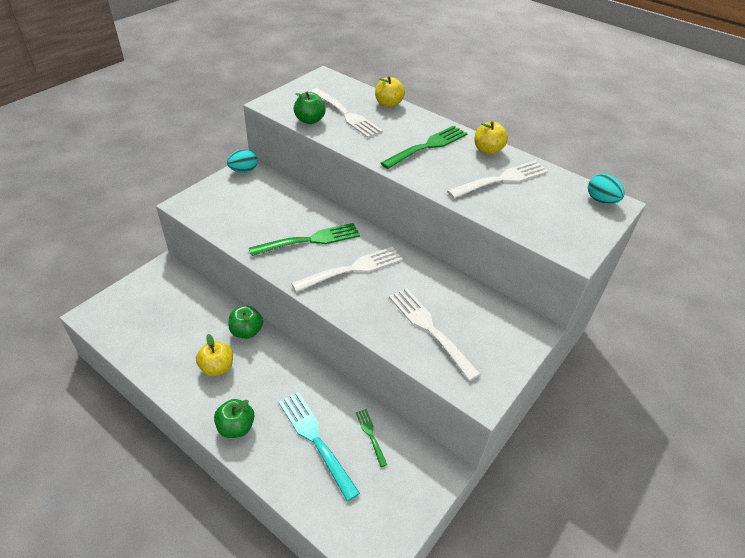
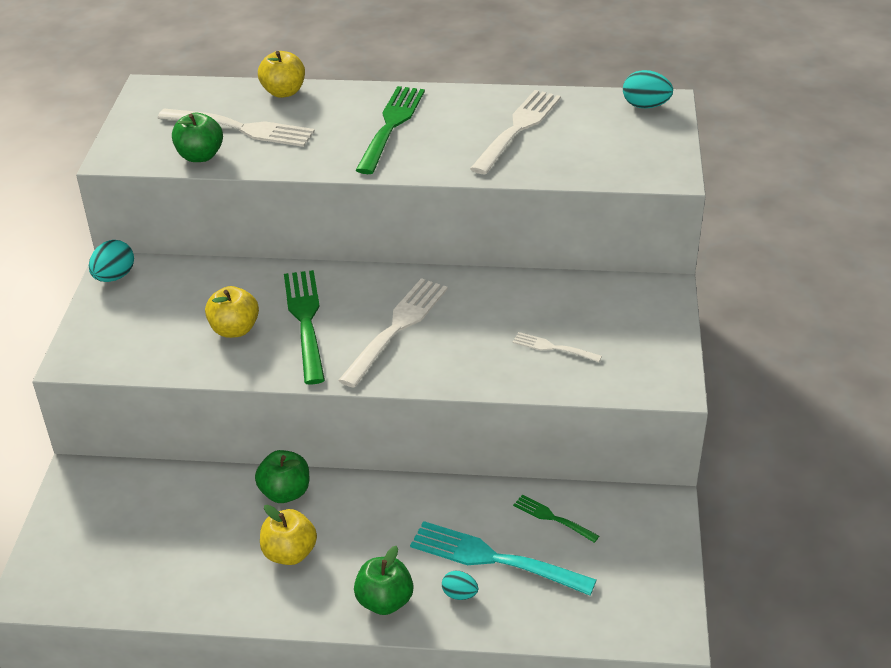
camera: 30 degrees left, 5 degrees down
(277, 450) = (459, 594): none -> turquoise egg
(309, 240) = (306, 322): green fork -> green fork turned 45 degrees counterclockwise
(430, 329) = (553, 348): white fork -> white fork, size x0.51
(487, 150) = (468, 100): yellow apple -> yellow apple (234, 329)

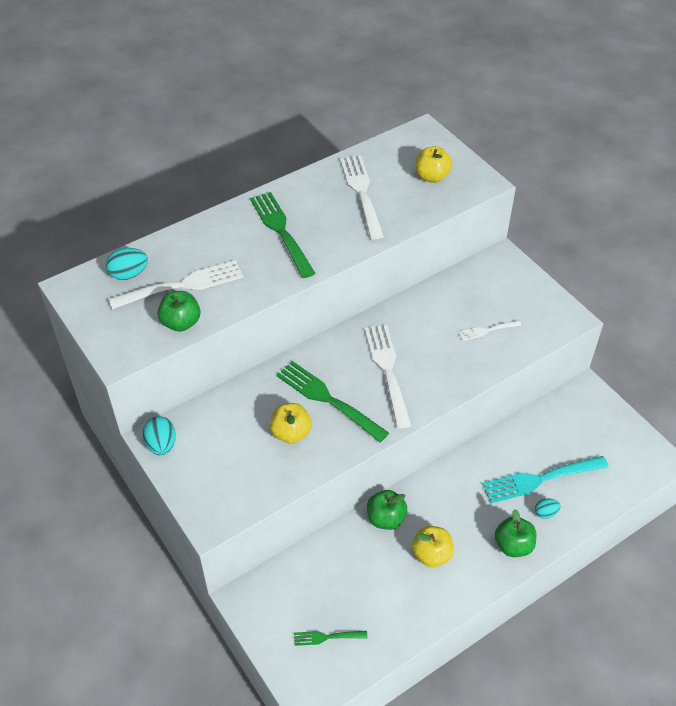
camera: 40 degrees left, 10 degrees up
(283, 92) = (175, 241): yellow apple -> yellow apple (432, 177)
(553, 518) = (543, 434): green fork -> green fork (327, 637)
(645, 106) = (416, 139): turquoise egg -> turquoise egg (129, 274)

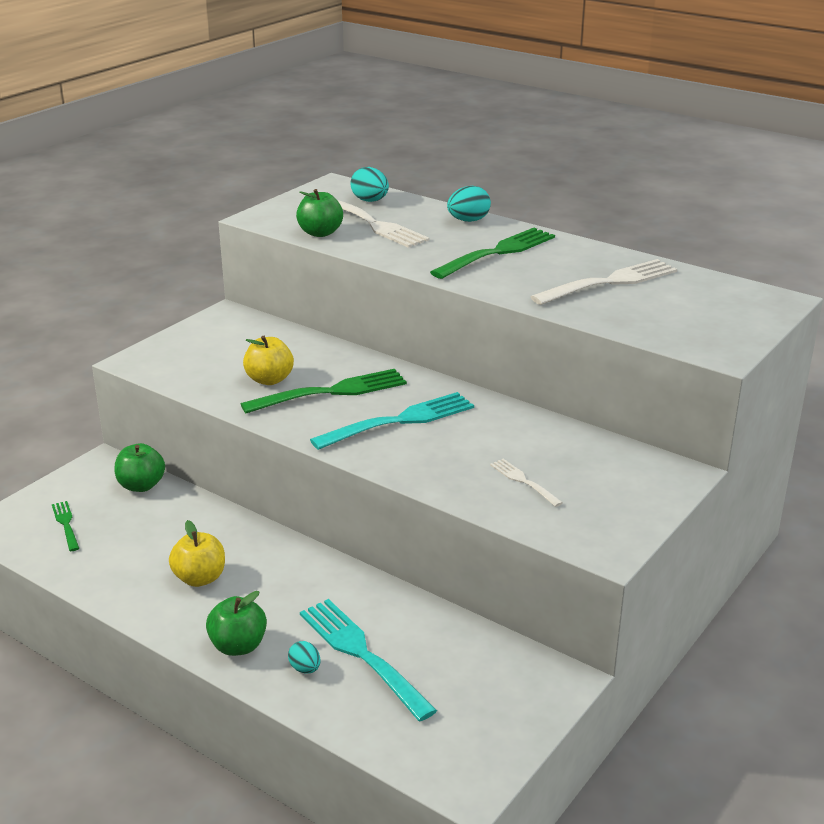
camera: 70 degrees right, 20 degrees down
(161, 445) = (220, 318): turquoise egg -> turquoise egg (468, 220)
(329, 400) = (330, 392): green fork -> green fork turned 45 degrees clockwise
(386, 518) = (240, 533): green apple -> green apple (141, 485)
(388, 371) = (399, 421): white fork -> turquoise fork
(432, 177) = (691, 318): yellow apple -> none

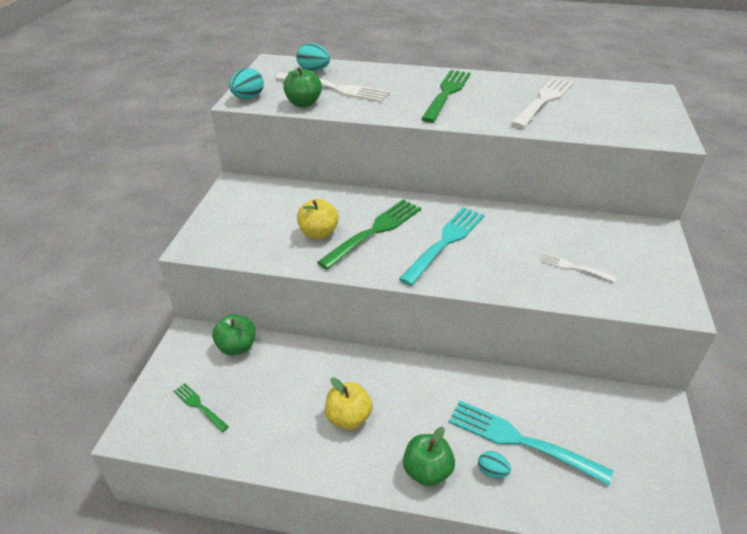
camera: 25 degrees left, 10 degrees up
(468, 220) = (399, 73): turquoise egg -> turquoise egg (248, 98)

